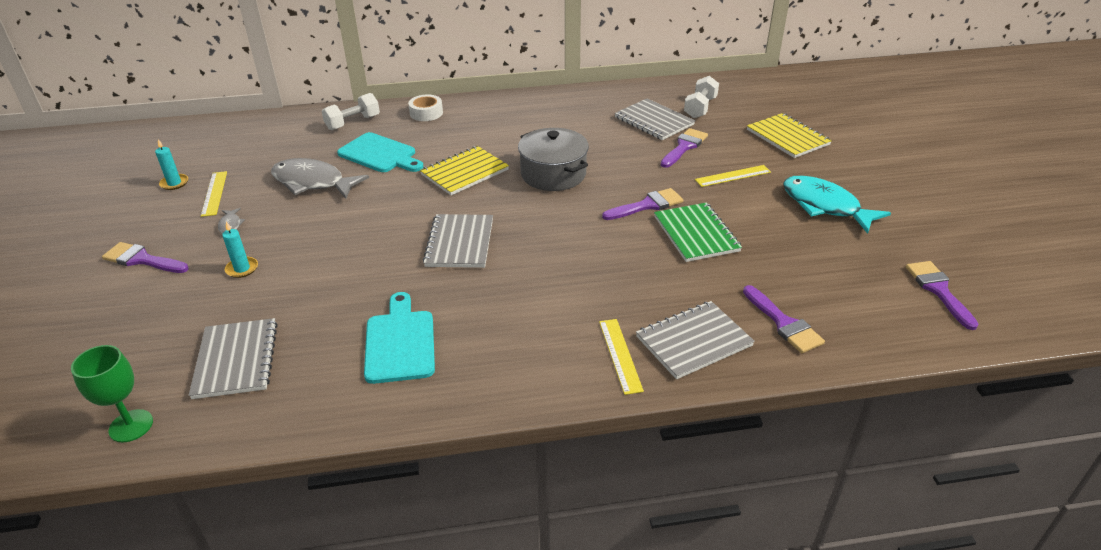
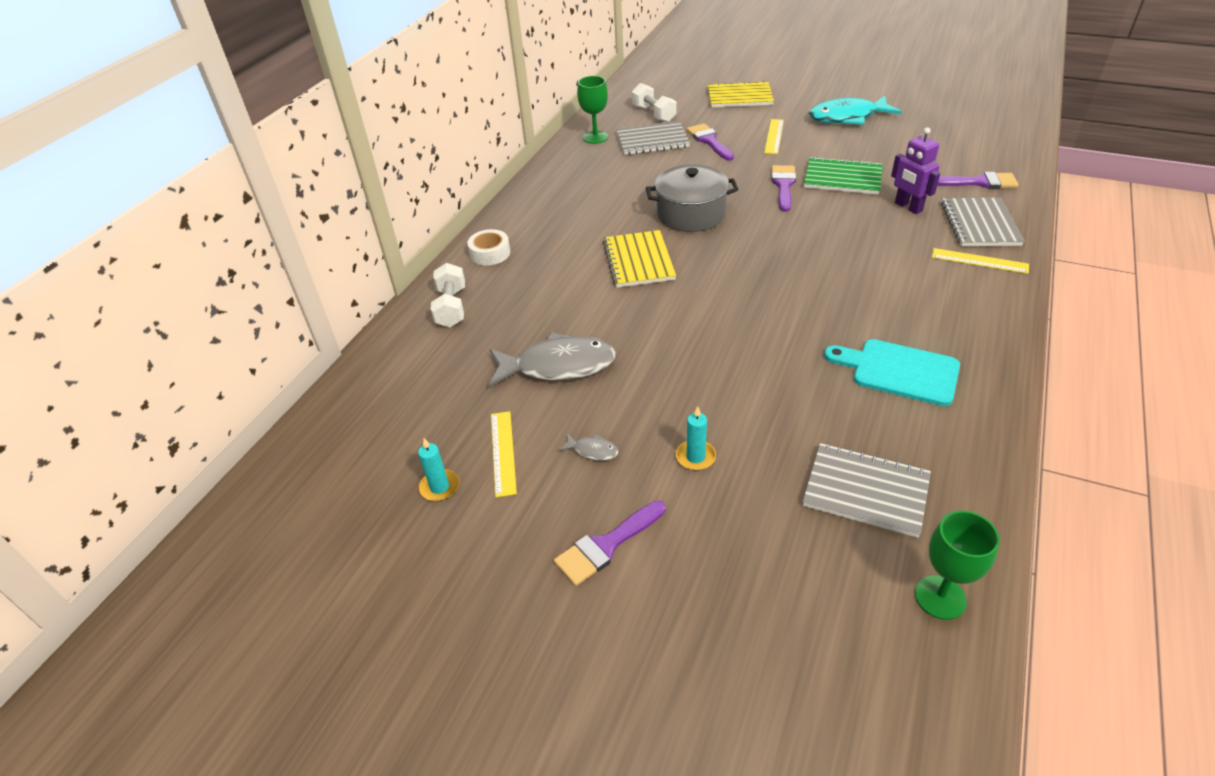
camera: 55 degrees left, 5 degrees up
(214, 193) = (503, 452): yellow ruler -> yellow ruler turned 60 degrees clockwise
(313, 182) = (558, 366): grey fish -> grey fish turned 150 degrees counterclockwise
(380, 154) = (545, 305): turquoise cutting board -> none
(459, 243) = (762, 296): grey notebook -> none
(629, 96) = (595, 137): none -> green goblet
(681, 286) = (908, 207): none -> purple robot
(938, 290) = (975, 117): purple brush -> none

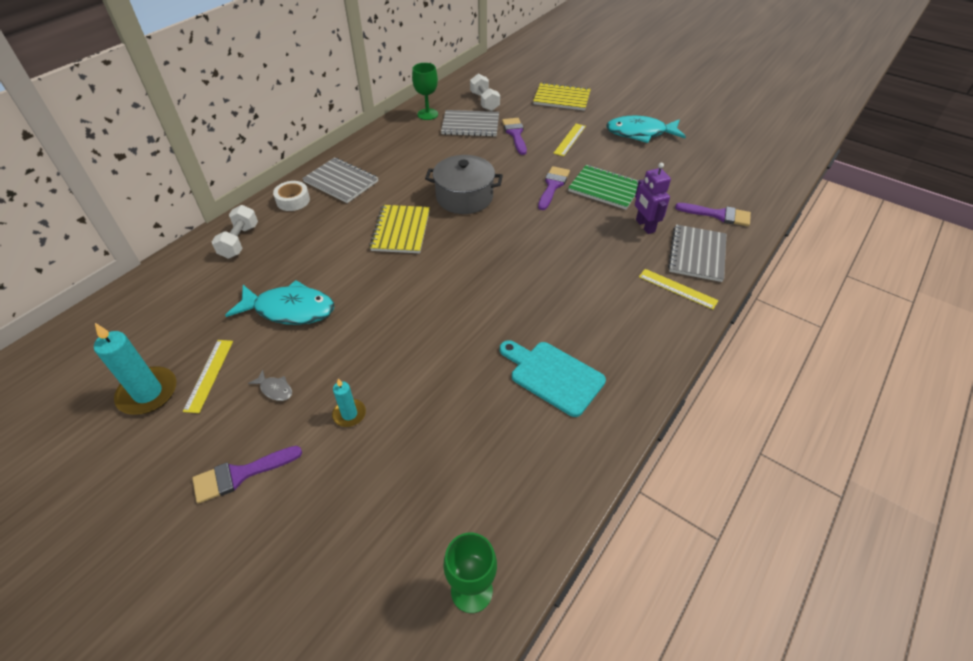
camera: 10 degrees right, 5 degrees up
(439, 487) = (148, 393): turquoise candle -> turquoise candle, size x1.80
(558, 366) = (289, 309): grey fish -> turquoise fish
(866, 491) = (465, 478): grey notebook -> grey notebook (341, 182)

